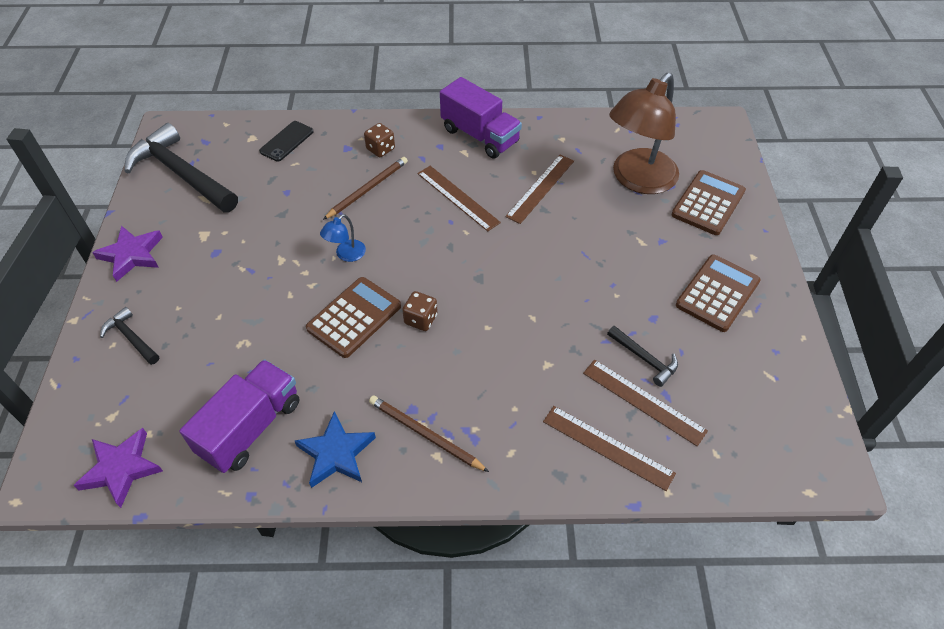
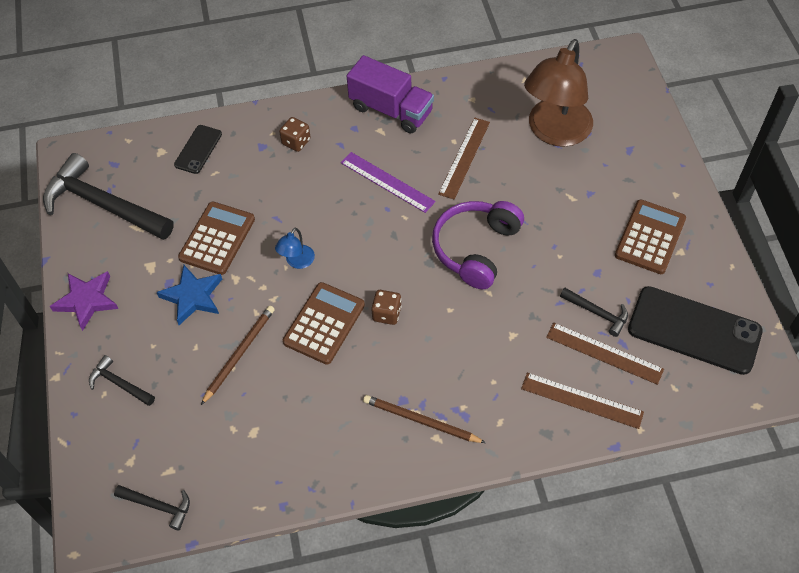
camera: 10 degrees left, 5 degrees up
(121, 468) = (158, 506): purple star -> black hammer
(251, 427) = (263, 446): purple truck -> none
(336, 453) = (347, 453): blue star -> blue star (192, 297)
(368, 189) = (297, 188): brown pencil -> brown pencil (239, 354)
(458, 197) = (387, 182): brown ruler -> purple ruler
(530, 273) = (476, 249): none -> purple headphones
(708, 203) = (625, 146): brown calculator -> brown calculator (217, 238)
(749, 396) = (694, 330): none -> black phone

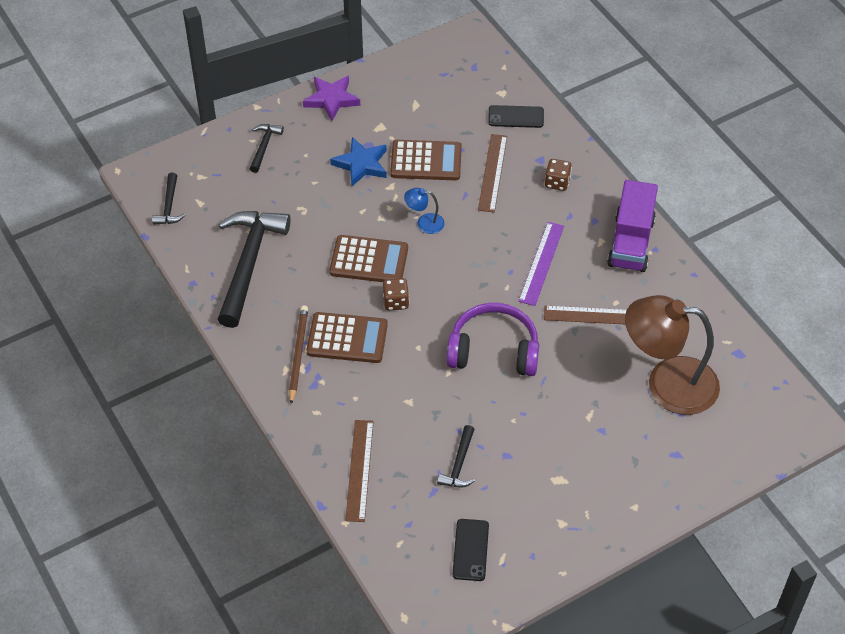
camera: 70 degrees right, 5 degrees down
(103, 205) = (428, 75): black hammer -> black hammer (249, 263)
(239, 354) = (318, 212): brown pencil -> none
(604, 353) = (416, 478): brown ruler -> brown ruler (492, 172)
(650, 237) = (568, 493): brown calculator -> brown calculator (347, 338)
(694, 330) = (470, 550): black phone -> black phone, size x0.52

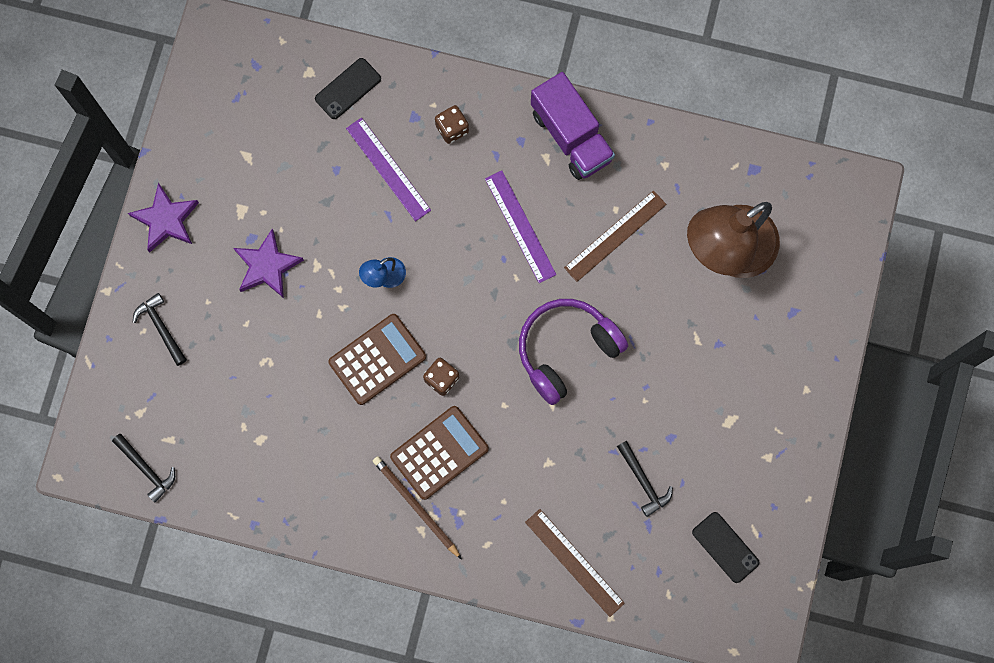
camera: 45 degrees left, 25 degrees up
(249, 263) = (280, 459): black hammer -> none
(361, 164) = (267, 266): blue star -> purple star
(426, 161) = (319, 210): brown calculator -> none
(492, 172) = (388, 169): brown ruler -> purple ruler

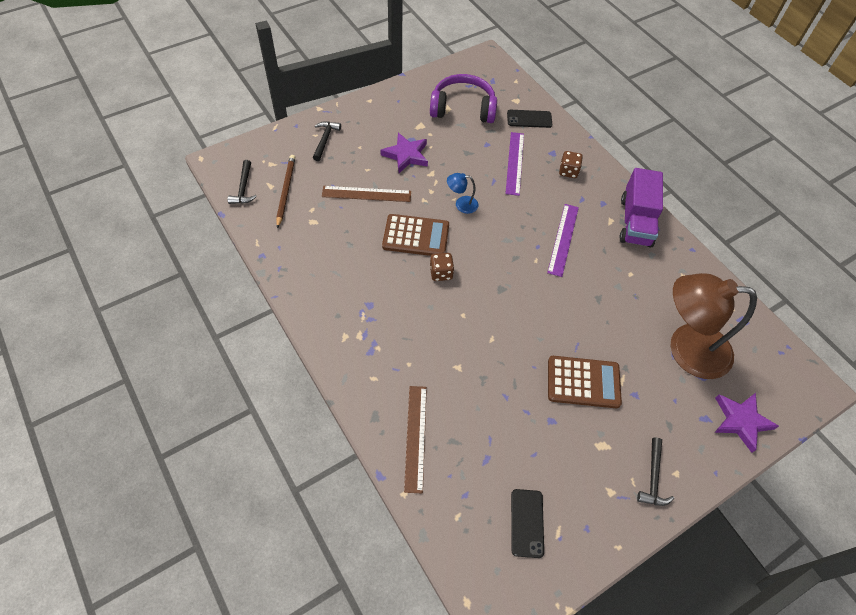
camera: 40 degrees right, 20 degrees down
(166, 220) = (380, 103): purple star -> purple star (741, 421)
(416, 506) = (356, 321): brown pencil -> brown pencil (286, 191)
(439, 453) = (399, 307): brown calculator -> brown calculator (583, 382)
(566, 350) = (530, 318): purple headphones -> purple headphones (463, 108)
(615, 236) = (618, 286): brown ruler -> brown ruler (366, 194)
(643, 482) = (508, 430): black hammer -> black hammer (653, 478)

